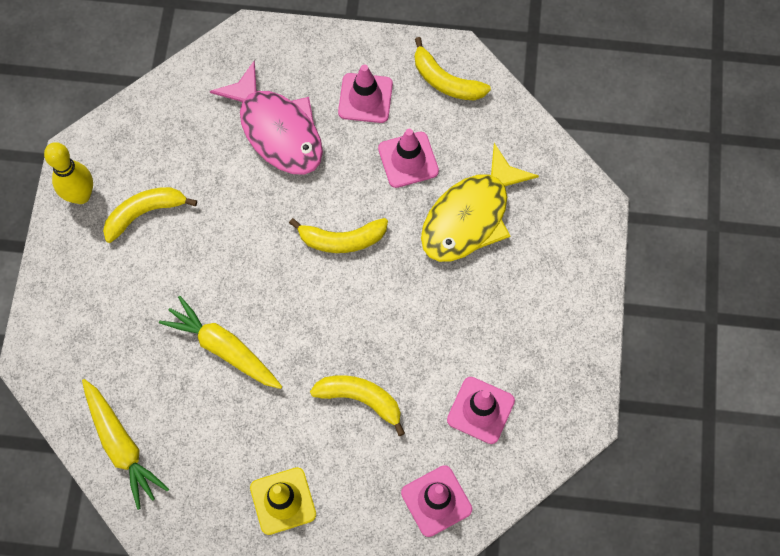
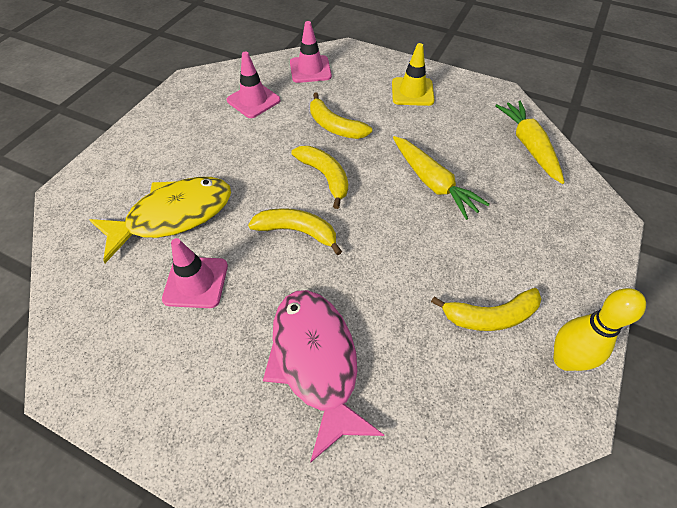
camera: 160 degrees left, 15 degrees down
(365, 98) = (199, 365): pink traffic cone -> none
(445, 81) = (100, 355): yellow banana -> yellow banana (325, 177)

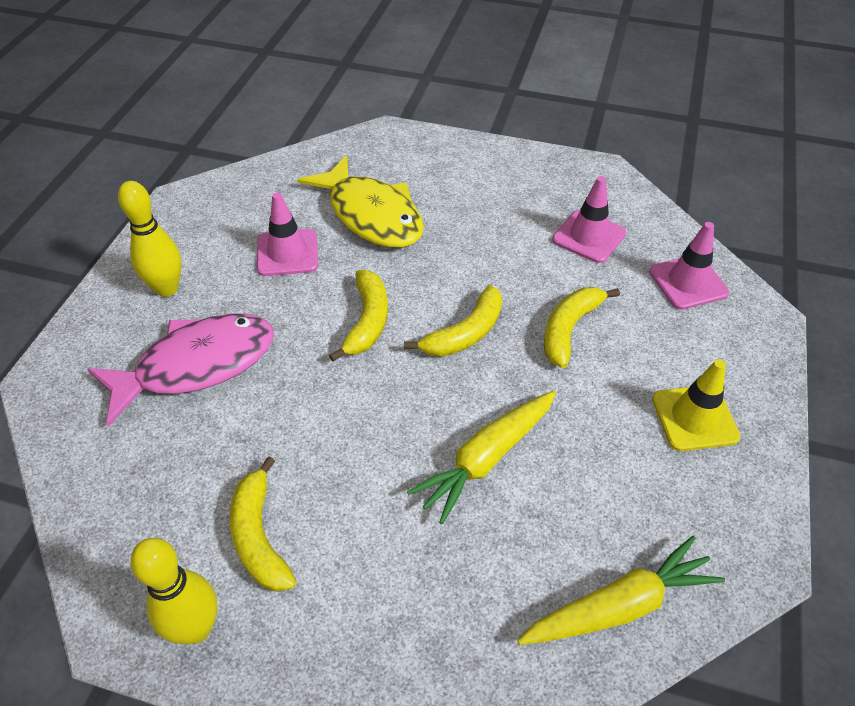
camera: 80 degrees right, 5 degrees down
(205, 392) = (167, 288): none -> yellow bowling pin

